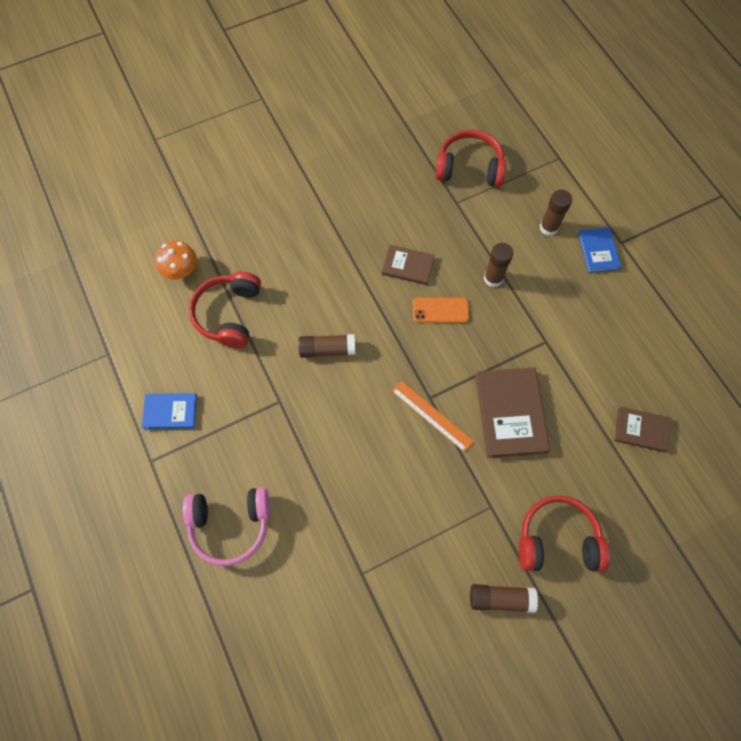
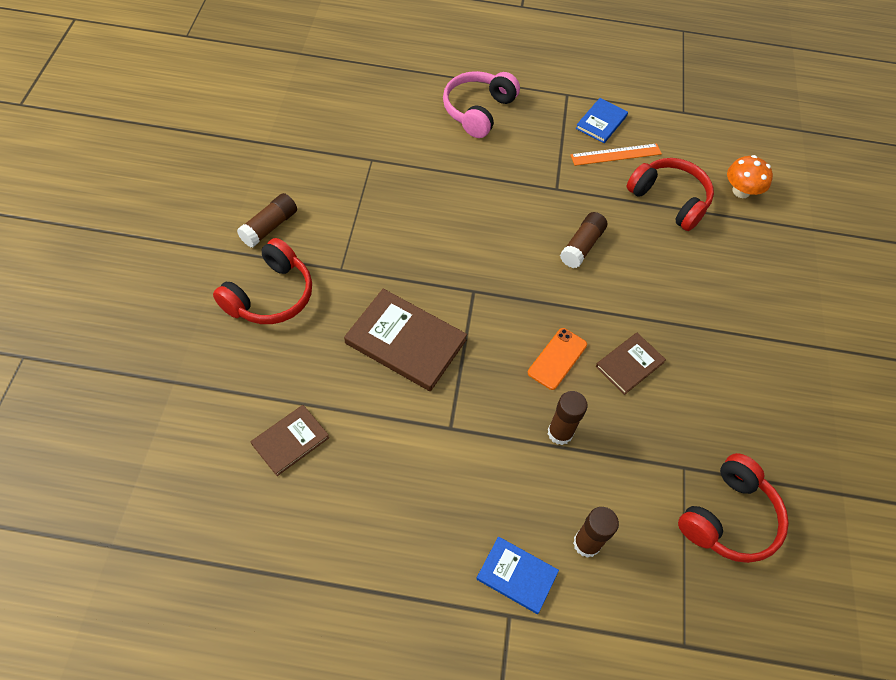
camera: 120 degrees right, 10 degrees down
(432, 415) = (456, 281): orange ruler -> orange ruler (616, 154)

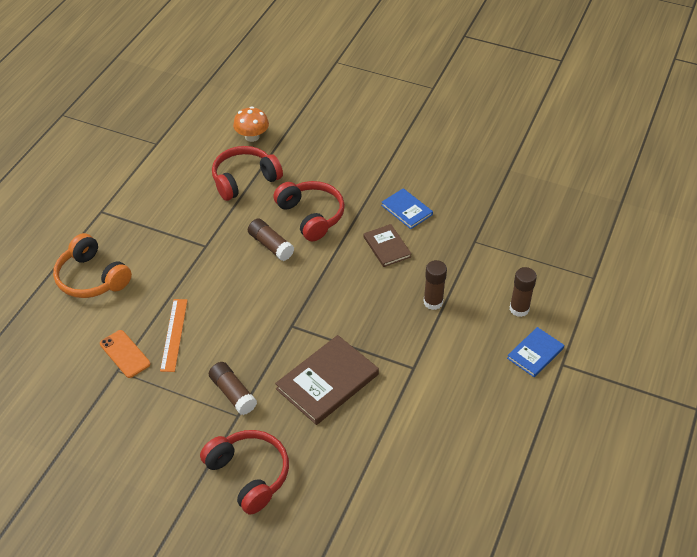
camera: 70 degrees left, 10 degrees down
(269, 227) = (168, 465): brown glue stick -> brown glue stick (233, 393)
(290, 441) = (400, 478): brown book -> none
(478, 111) = (92, 278): pink headphones -> orange headphones
(557, 358) = (370, 287): orange phone -> orange phone (125, 354)
(601, 122) = (144, 198): blue book -> blue book (406, 210)
(616, 154) = (184, 198): orange ruler -> orange ruler (174, 334)
(729, 518) = (514, 230): red headphones -> red headphones (311, 216)

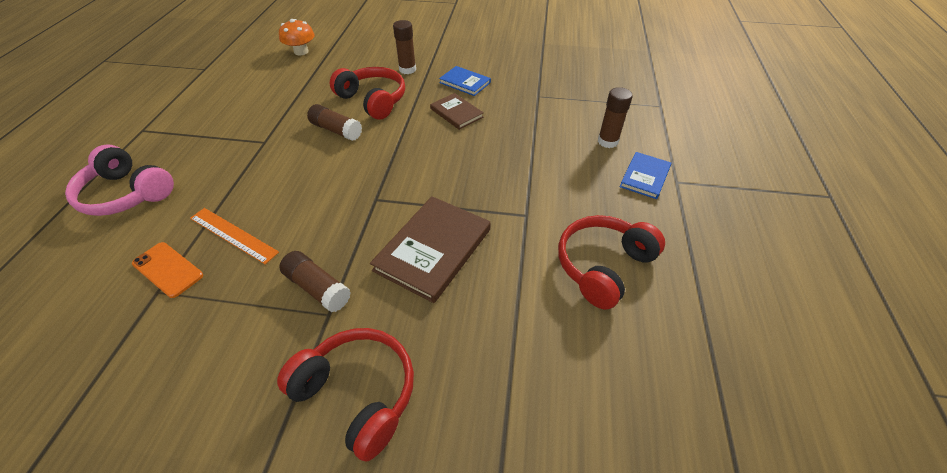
camera: 15 degrees left, 0 degrees up
(92, 278) = (126, 194): orange headphones -> pink headphones
(174, 334) = (233, 235): orange ruler -> orange ruler turned 45 degrees counterclockwise
(244, 180) = (299, 83): red headphones -> red headphones (603, 266)
(433, 302) = (521, 150): brown glue stick -> brown glue stick (407, 69)

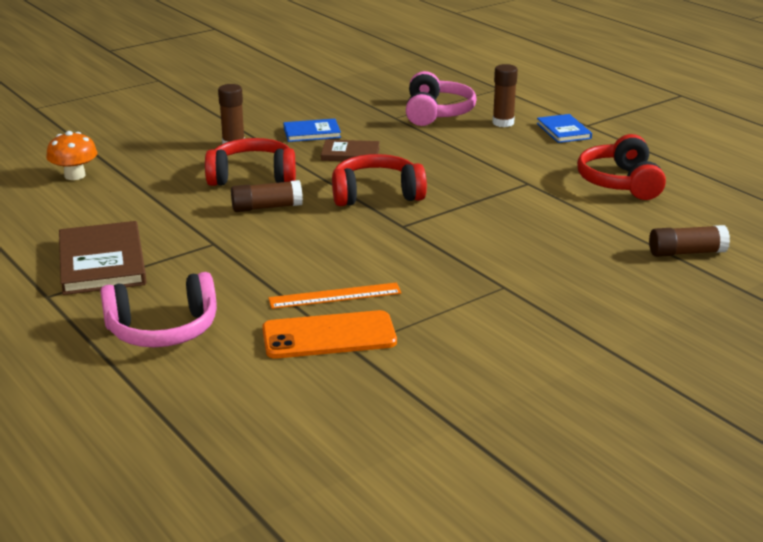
camera: 45 degrees left, 20 degrees down
(168, 269) = (329, 336): orange phone -> orange phone, size x1.51
(317, 288) = (468, 281): brown glue stick -> brown glue stick (686, 253)
(358, 393) = (596, 300): red headphones -> red headphones (376, 194)
(433, 249) = (504, 227): brown book -> brown book (102, 262)
(573, 106) = (436, 113): none -> pink headphones

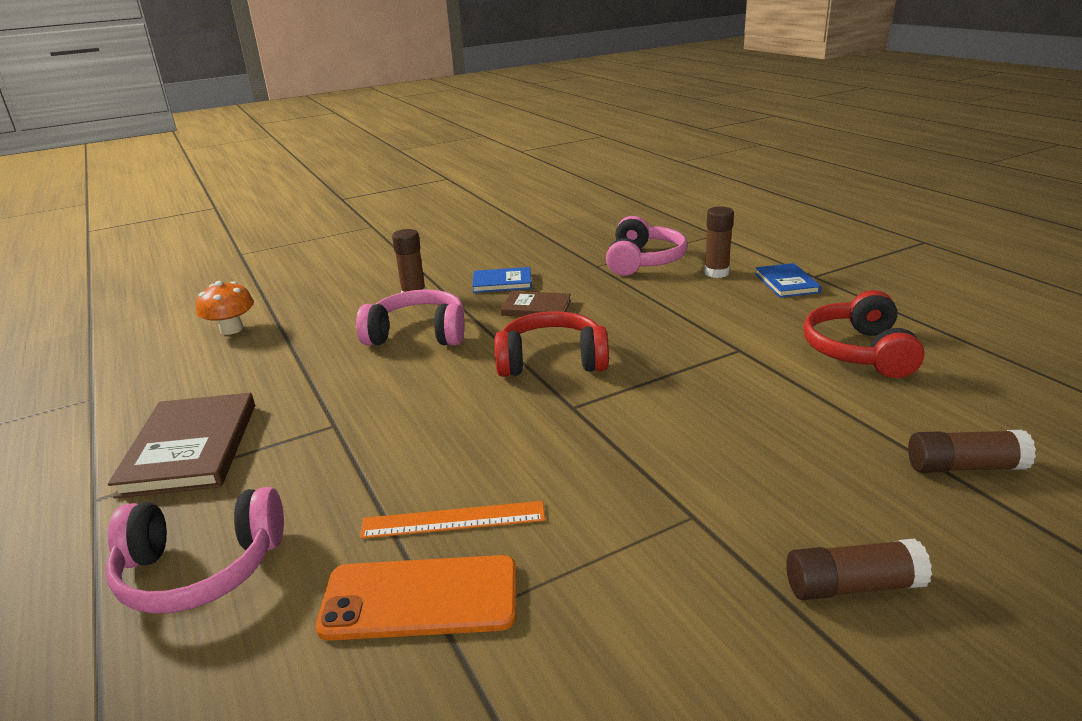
camera: 10 degrees right, 0 degrees up
(252, 176) = (418, 334): red headphones -> pink headphones
(266, 207) = (418, 375): brown glue stick -> brown glue stick (852, 586)

